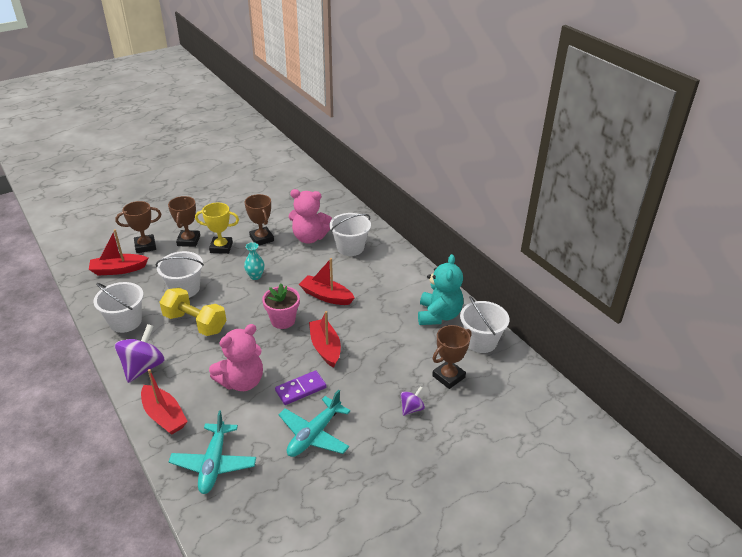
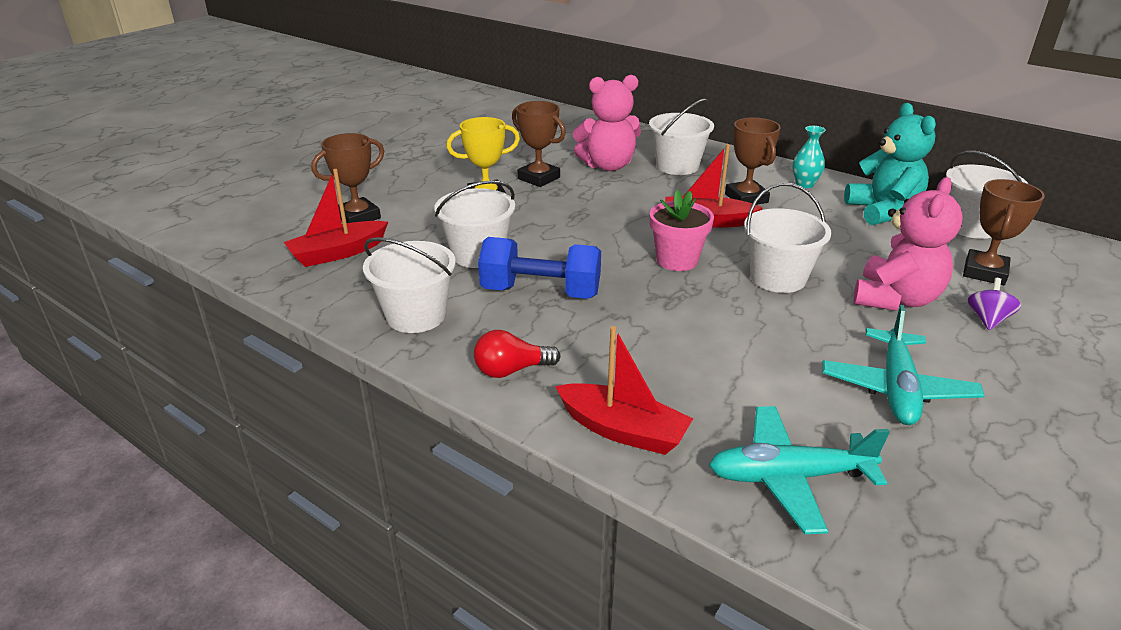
camera: 20 degrees left, 5 degrees down
(143, 367) = (511, 370): purple spinning top -> red light bulb
(188, 241) = (425, 199): brown trophy -> brown trophy (746, 198)
(195, 323) = (541, 292): yellow dumbbell -> blue dumbbell
(214, 464) = (788, 477): turquoise plane -> turquoise plane turned 105 degrees clockwise
(242, 381) = (701, 348): pink teddy bear -> pink teddy bear (895, 299)
(255, 276) = (576, 219): turquoise vase -> turquoise vase (804, 184)
(301, 389) = (804, 336): purple domino -> none
(325, 348) = (778, 278): red boat -> white bucket

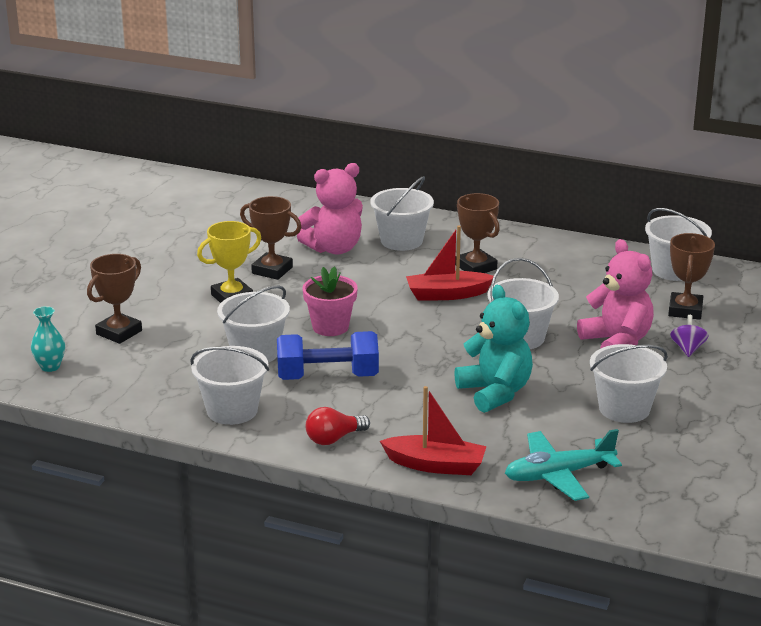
camera: 15 degrees left, 5 degrees down
(338, 253) = (125, 368): red boat -> none
(677, 260) = (432, 334): pink flower pot -> pink flower pot (330, 327)
(804, 184) = (525, 246): turquoise vase -> turquoise vase (50, 367)
(883, 211) = (599, 265): turquoise teddy bear -> turquoise teddy bear (495, 392)
(895, 299) = (617, 342): pink teddy bear -> pink teddy bear turned 45 degrees counterclockwise
(896, 389) = (624, 409): turquoise plane -> white bucket

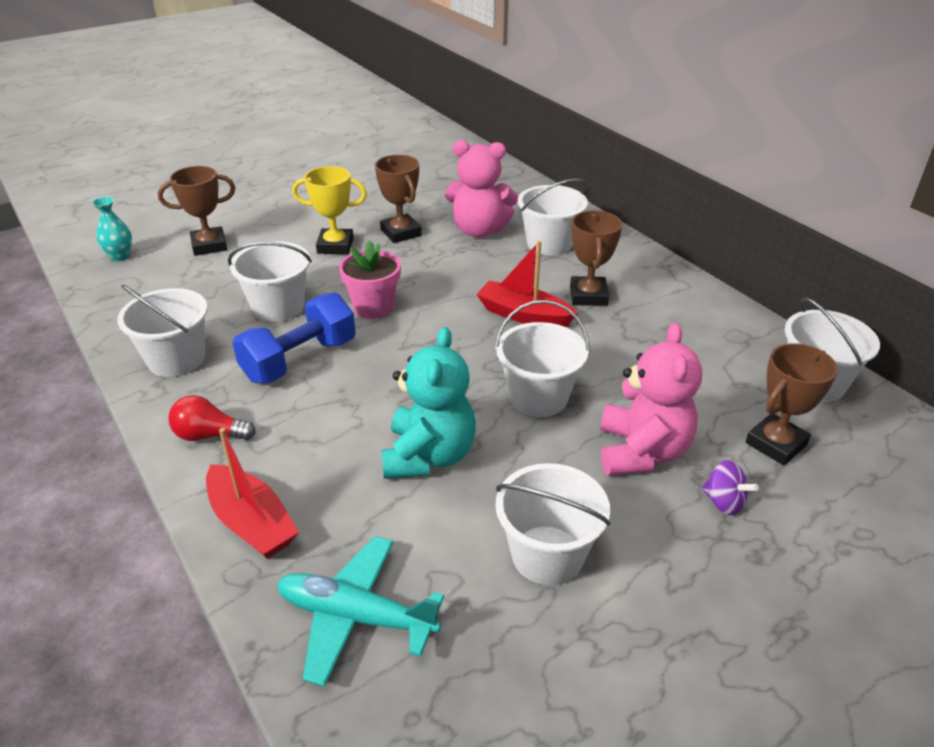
camera: 35 degrees right, 10 degrees up
(327, 377) = (300, 360): blue dumbbell -> blue dumbbell turned 75 degrees counterclockwise
(687, 349) = (723, 502): purple spinning top -> purple spinning top turned 90 degrees clockwise

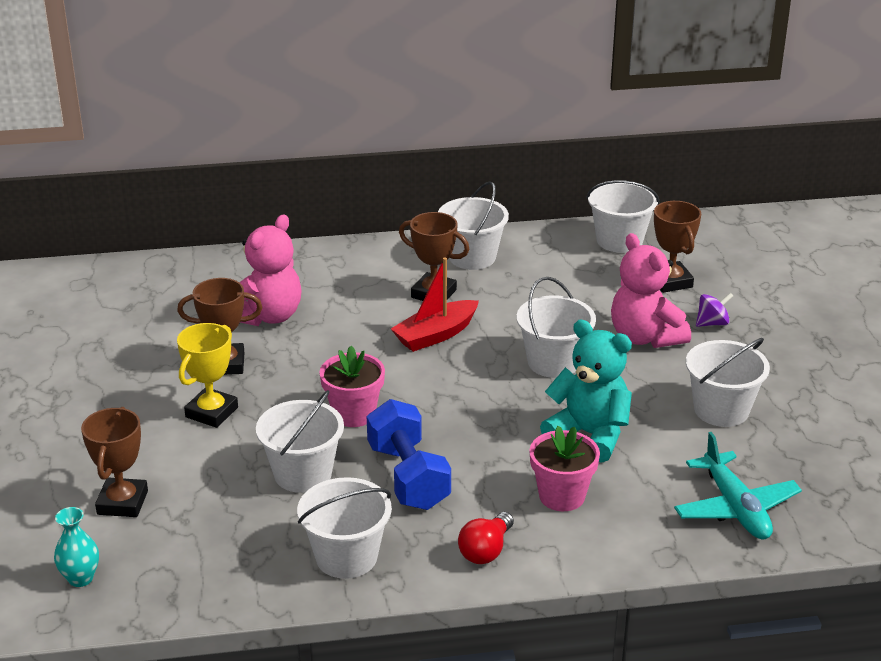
camera: 65 degrees left, 5 degrees down
(251, 523) = (614, 542): red boat -> none
(314, 463) = (562, 496): none -> pink flower pot
(356, 616) = (735, 508): turquoise plane -> turquoise plane turned 60 degrees counterclockwise
(549, 243) = (330, 285): white bucket -> white bucket (472, 257)
(642, 452) = (645, 337): pink teddy bear -> pink teddy bear turned 150 degrees counterclockwise

